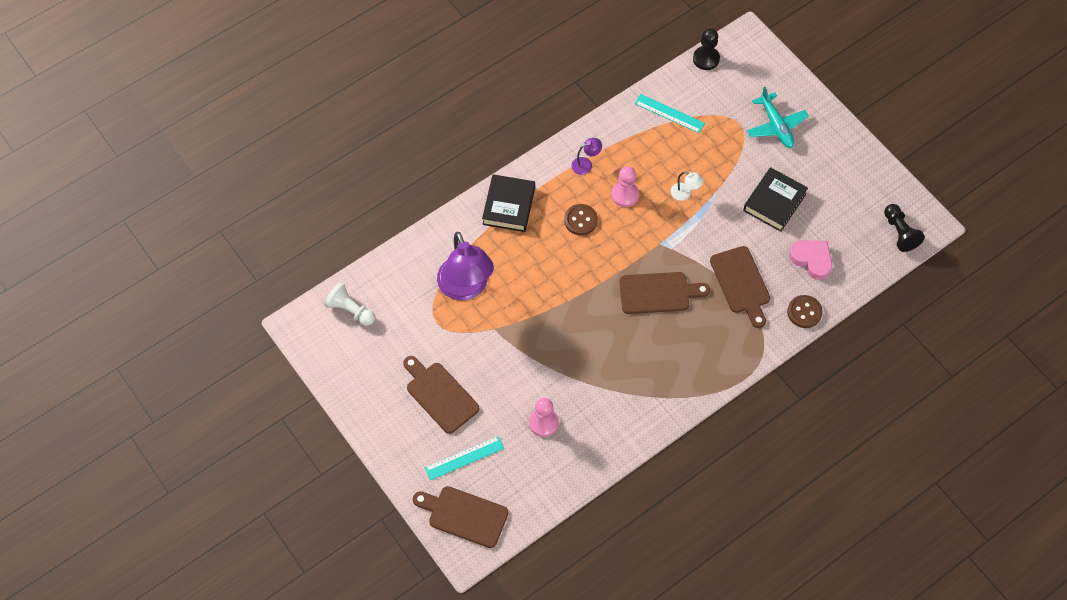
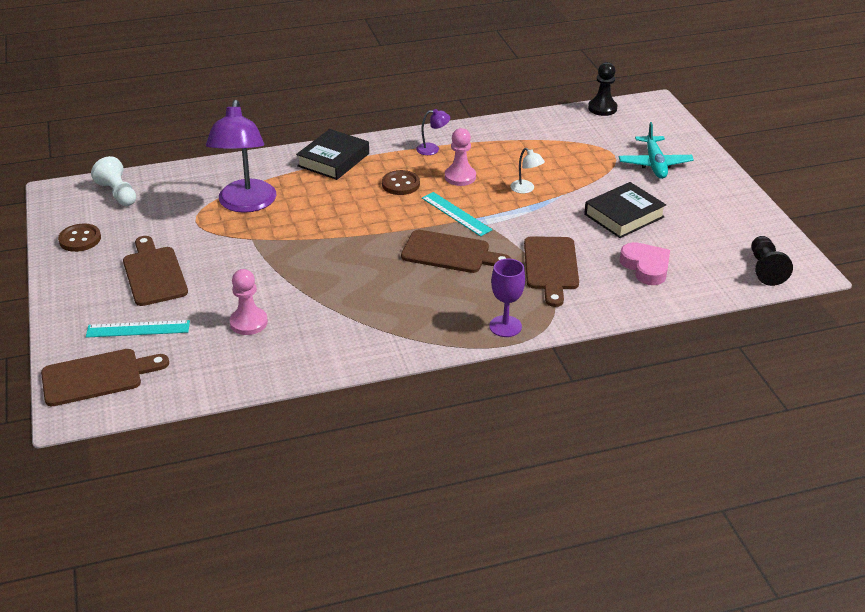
camera: 20 degrees right, 25 degrees down
(464, 515) = (97, 377): brown cutting board -> brown cutting board turned 120 degrees clockwise
(669, 113) = (542, 134): turquoise ruler -> turquoise ruler (456, 214)
(733, 361) = (505, 326): none -> purple goblet
(804, 312) = (615, 306): brown button -> brown button (80, 239)

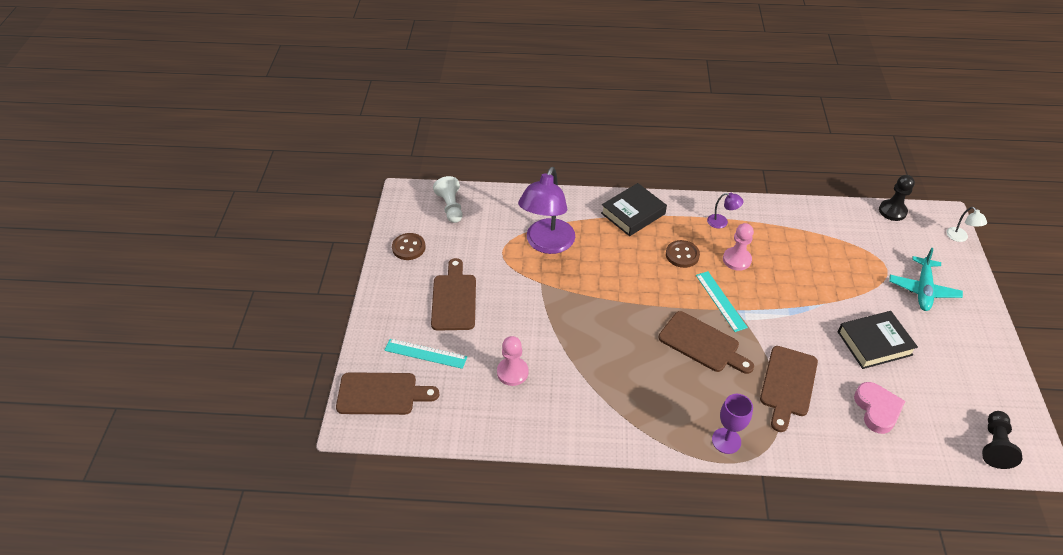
camera: 20 degrees right, 10 degrees up
(526, 189) = (792, 289): white lamp -> white lamp (960, 238)

